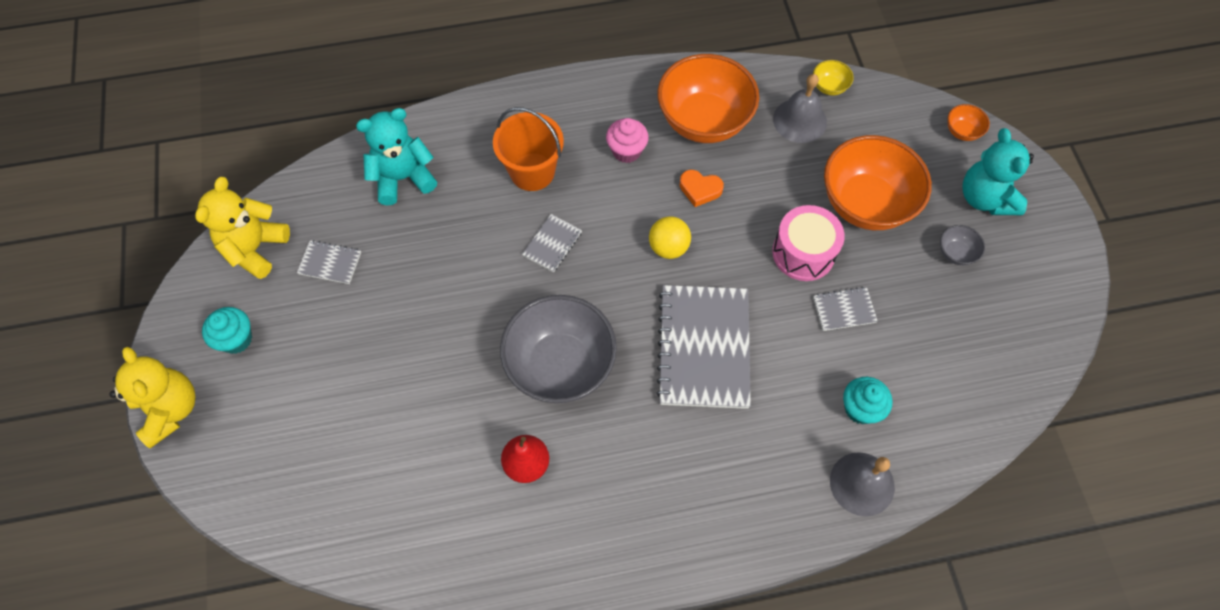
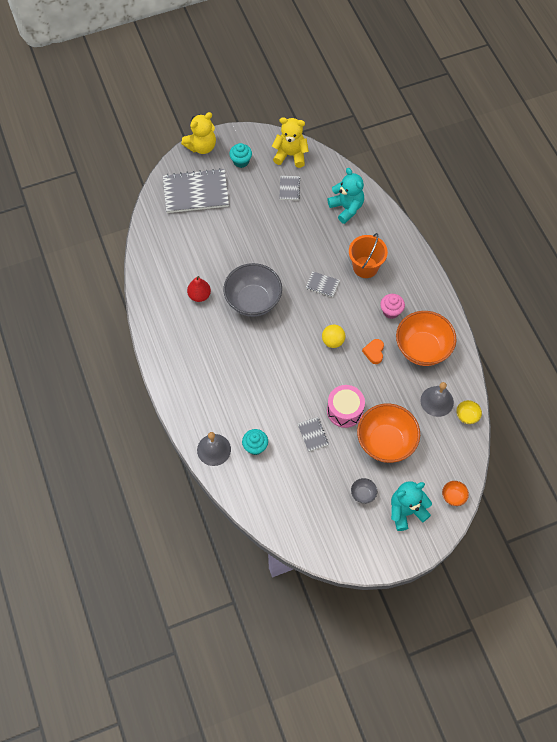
camera: 80 degrees right, 0 degrees up
(703, 347) = (276, 366): grey notebook -> grey notebook (196, 192)

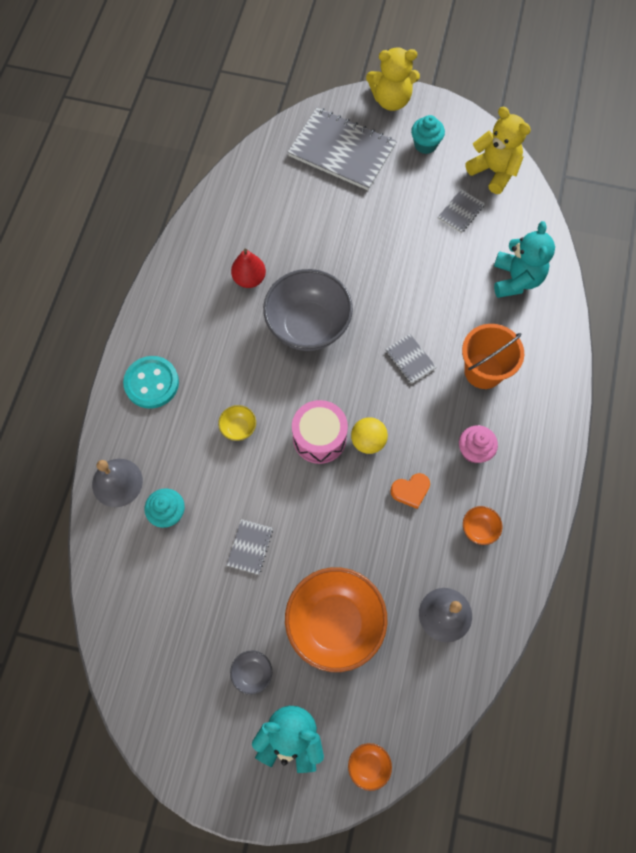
camera: 35 degrees right, 5 degrees up
(190, 386) = (151, 383): none -> turquoise button
(344, 410) = (314, 543): pink drum -> pink drum (319, 438)
(374, 352) = (410, 491): orange heart -> orange heart turned 150 degrees counterclockwise
(422, 348) = (479, 529): orange bowl -> orange bowl, size x0.42
(467, 416) = (471, 664): yellow bowl -> yellow bowl (238, 428)

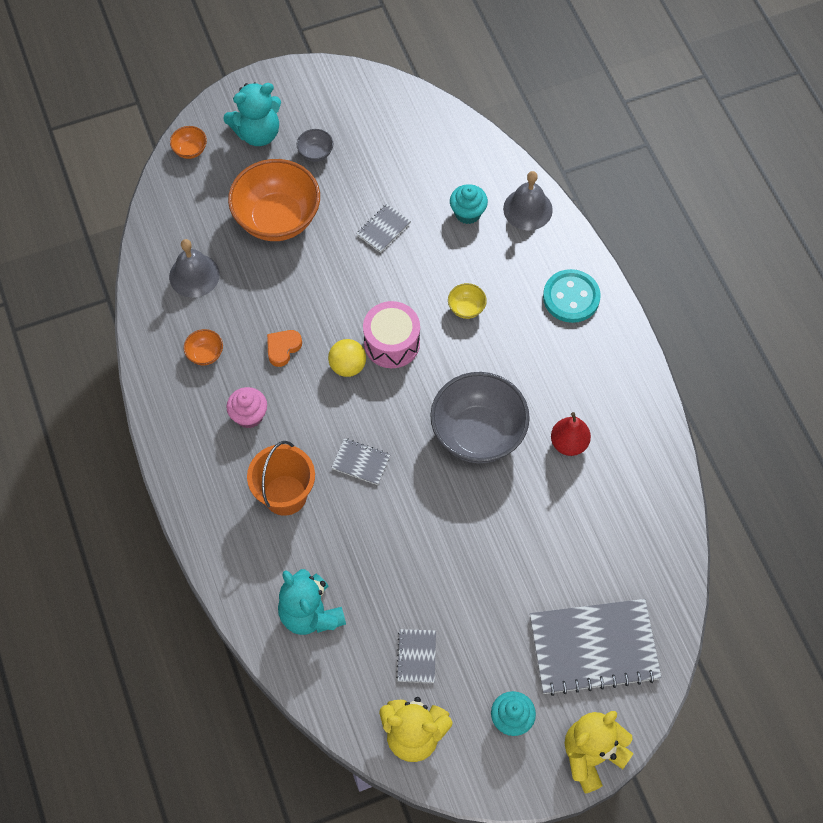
camera: 145 degrees right, 5 degrees down
(250, 547) = (383, 229): grey notebook -> grey notebook turned 60 degrees clockwise

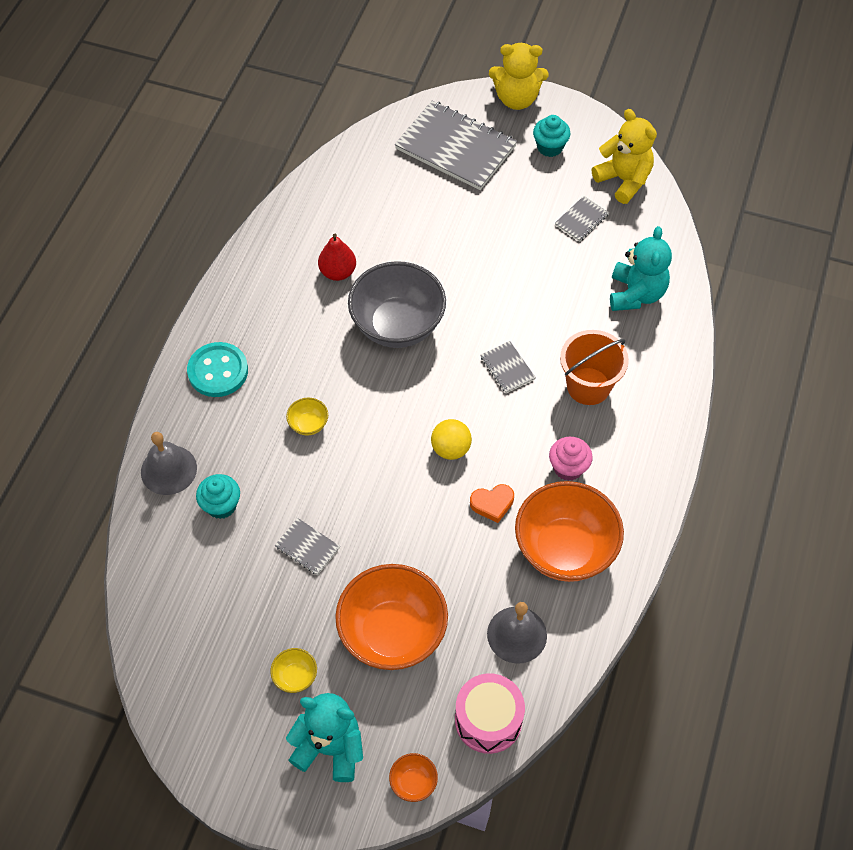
camera: 140 degrees left, 5 degrees down
(205, 354) = (564, 549): orange bowl -> orange bowl, size x2.41
(315, 153) = (295, 676): grey bowl -> yellow bowl
(383, 229) = (307, 547): grey notebook -> grey notebook turned 45 degrees clockwise
(392, 343) = (397, 441): pink drum -> pink drum (488, 720)

